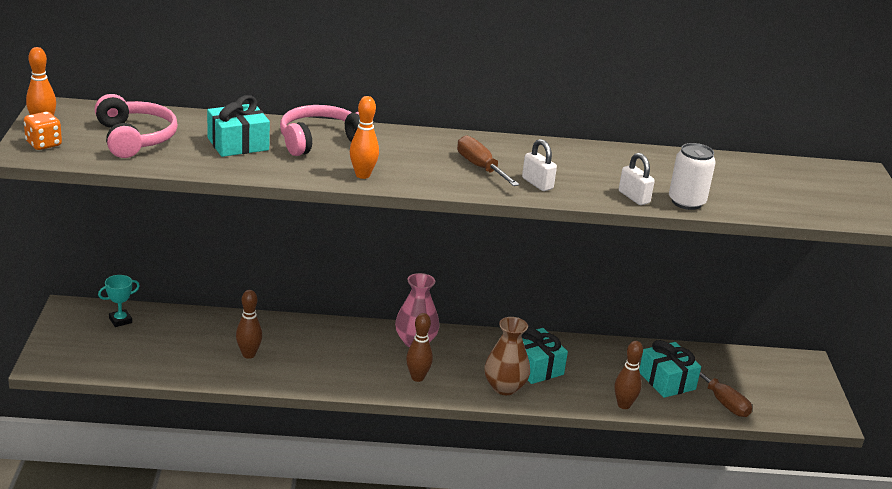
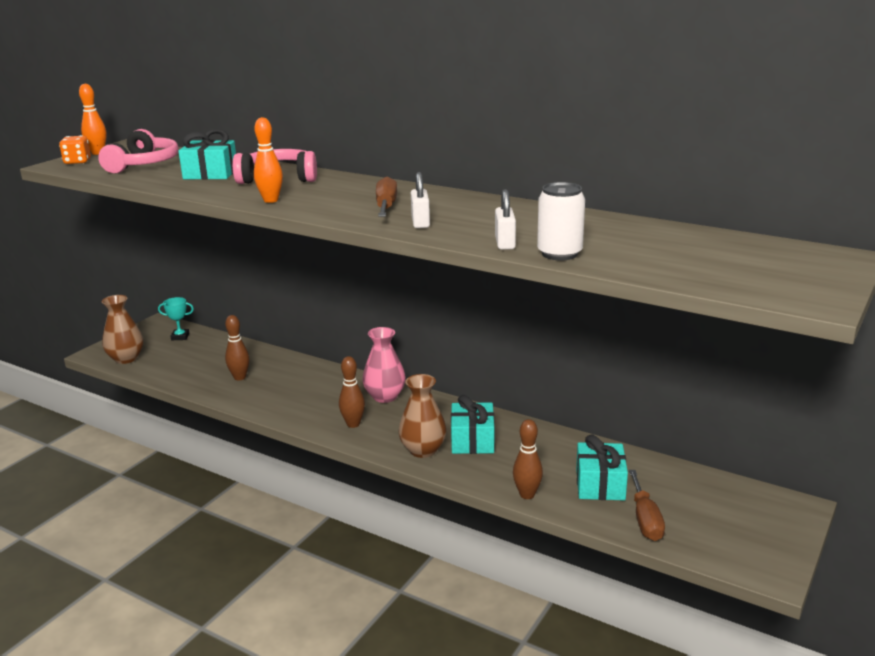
camera: 35 degrees right, 5 degrees down
(90, 361) = (126, 358): none -> brown vase

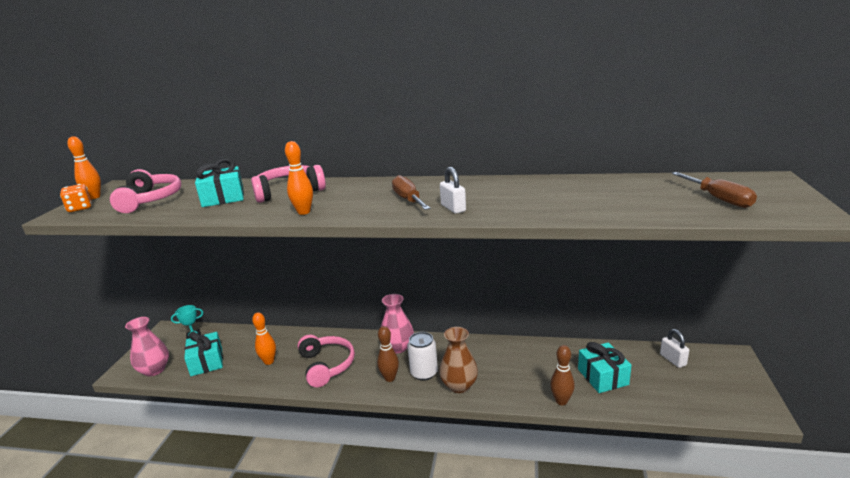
camera: 20 degrees left, 0 degrees up
(126, 358) = (154, 370): brown vase -> pink vase
(240, 377) = (269, 361): brown bowling pin -> orange bowling pin
(295, 395) = (326, 365): none -> pink headphones
(472, 440) = (489, 366): turquoise gift -> turquoise gift (207, 362)
(505, 243) = (540, 213): white padlock -> white padlock (673, 360)
(559, 254) = (592, 213): white can -> white can (424, 373)
(645, 519) = (654, 396): brown screwdriver -> brown screwdriver (719, 199)

